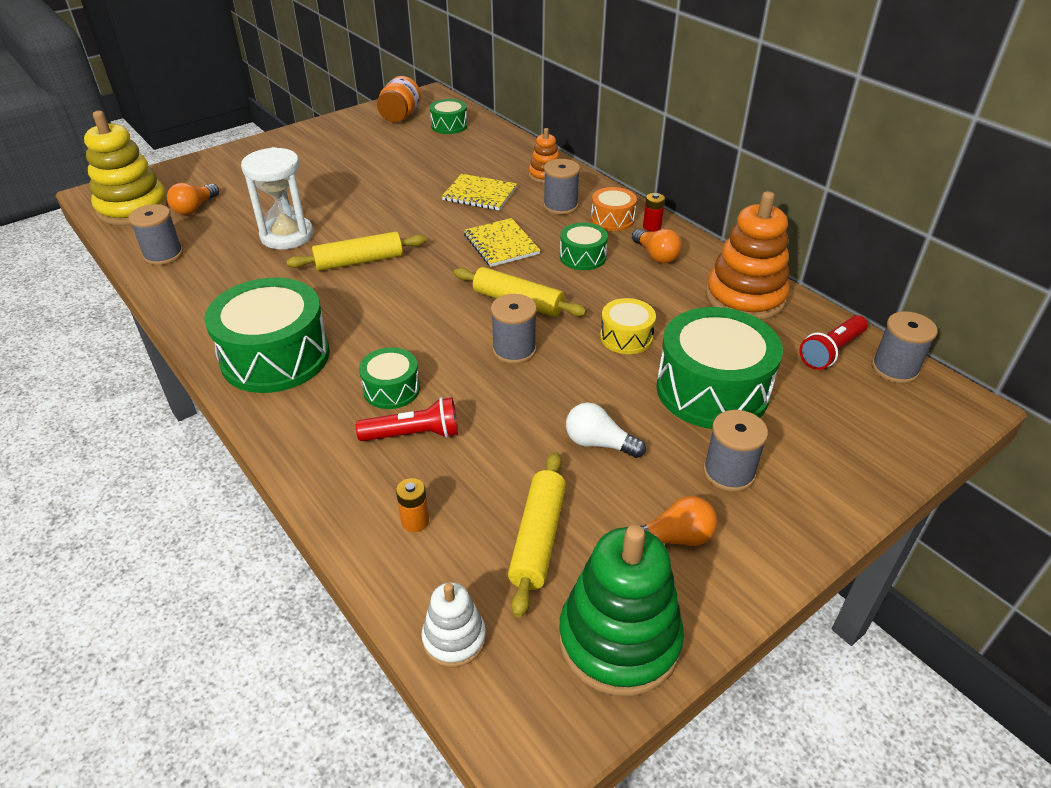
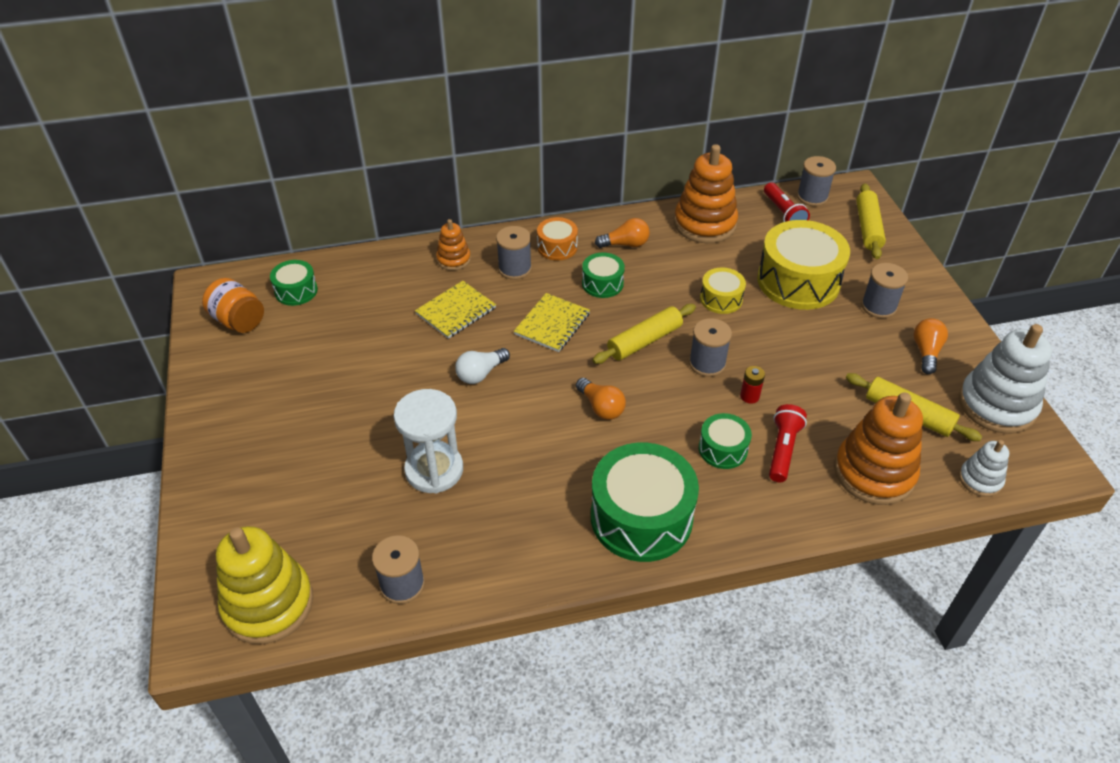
camera: 65 degrees left, 5 degrees up
(195, 208) = (314, 541): orange light bulb -> orange light bulb (601, 407)
(359, 261) = (519, 425): yellow rolling pin -> yellow rolling pin (868, 228)
(415, 521) = (874, 472): orange battery -> orange stacking toy
(501, 244) = (552, 324): yellow notebook -> yellow notebook turned 60 degrees counterclockwise
(599, 443) = (830, 354): white light bulb -> white light bulb (481, 373)
(619, 640) = (996, 405): green stacking toy -> white stacking toy
(652, 227) = (583, 231): red battery -> red battery (749, 396)
(712, 390) = (798, 281): green drum -> yellow drum

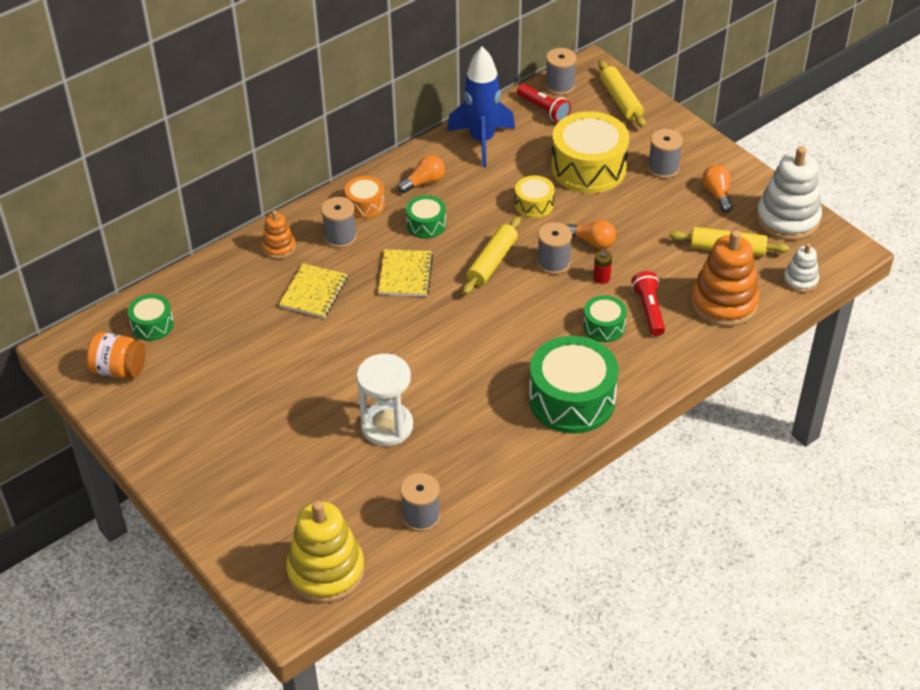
camera: 25 degrees left, 0 degrees up
(481, 373) = (372, 337): white light bulb -> none
(601, 407) = (490, 328): orange light bulb -> orange light bulb (592, 242)
(704, 224) = (482, 141): orange stacking toy -> blue rocket

